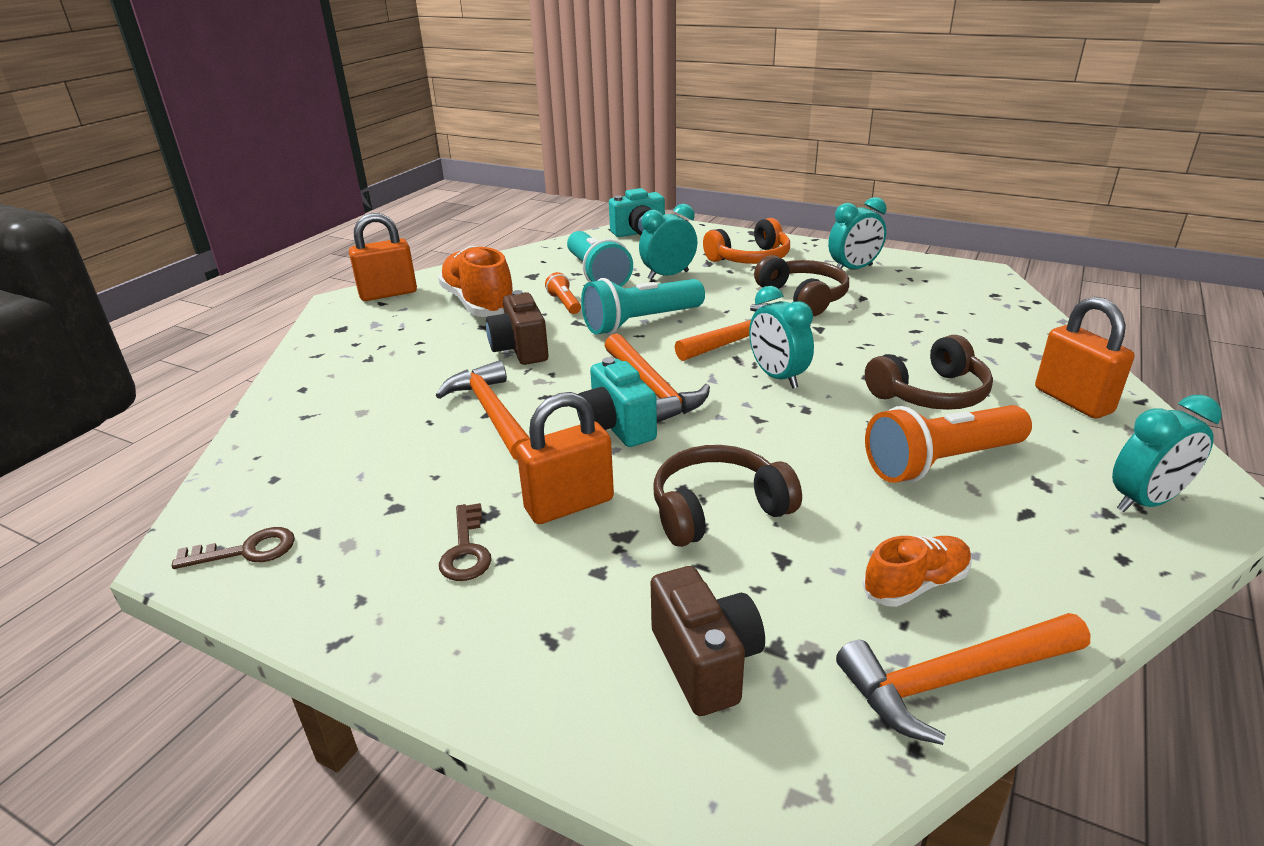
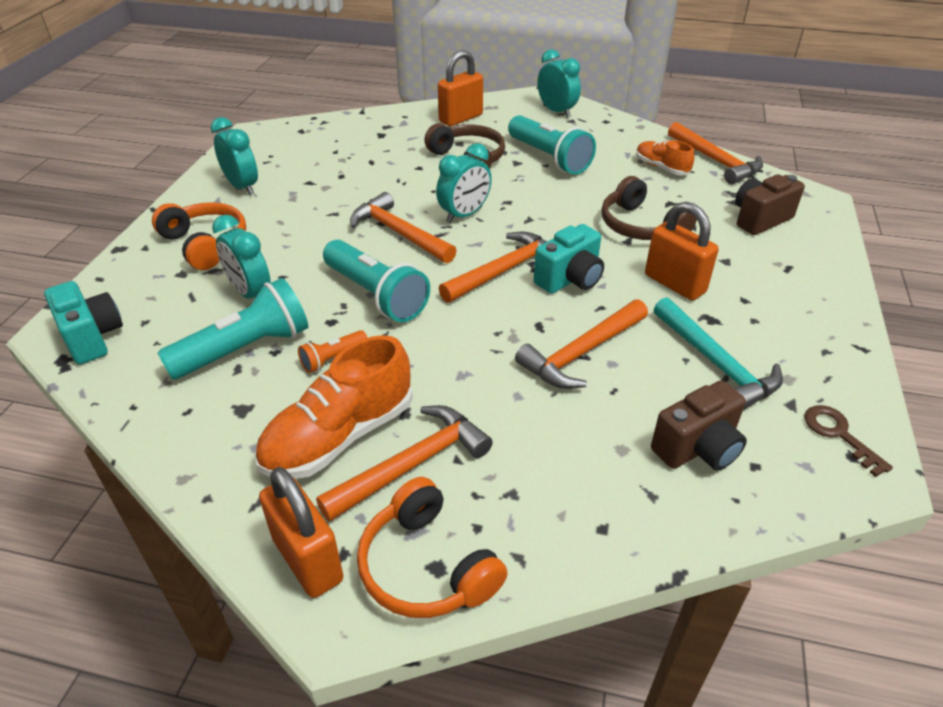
camera: 105 degrees left, 10 degrees up
(345, 325) = (426, 567): none -> orange headphones
(412, 495) = (716, 363): none -> turquoise hammer
(430, 326) = (412, 464): none -> orange hammer
(466, 550) = (749, 318): brown key -> none
(520, 350) = (455, 366): brown camera -> brown camera (698, 448)
(803, 297) = (310, 209): brown headphones -> none
(941, 462) = (549, 158): orange flashlight -> turquoise flashlight

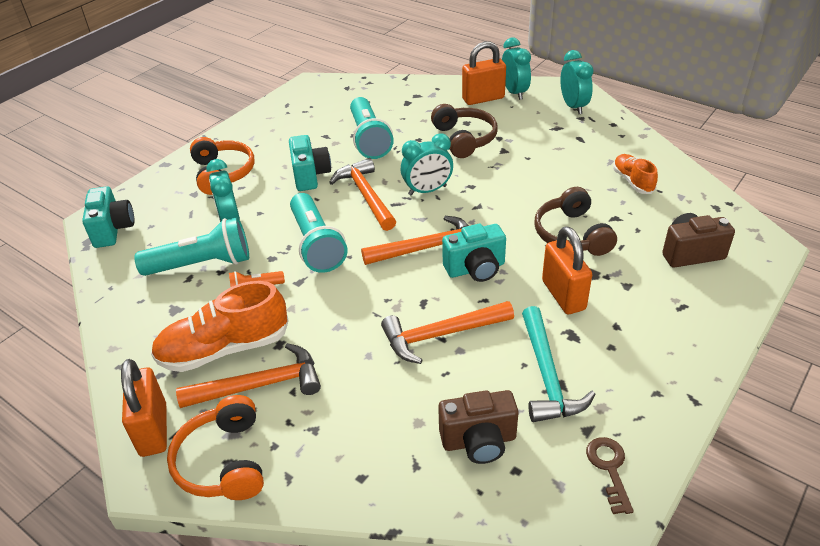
camera: 25 degrees right, 0 degrees up
(242, 187) = (275, 130): turquoise clock -> turquoise clock (514, 92)
(319, 225) = (310, 175): none -> turquoise camera
(549, 158) = (535, 152): turquoise flashlight -> turquoise flashlight (369, 139)
(715, 161) = (691, 185): orange hammer -> none

